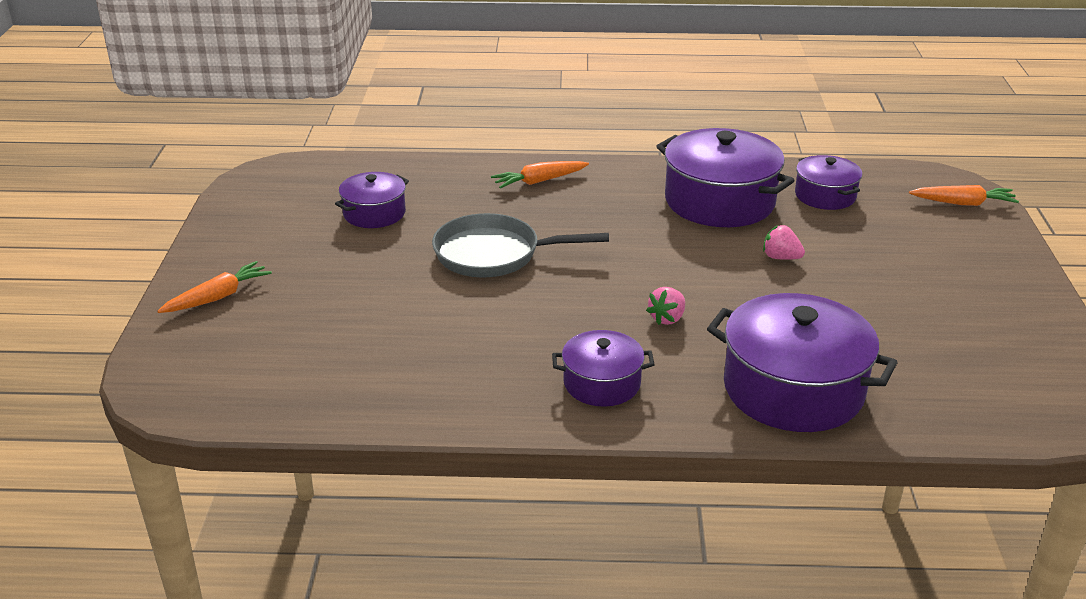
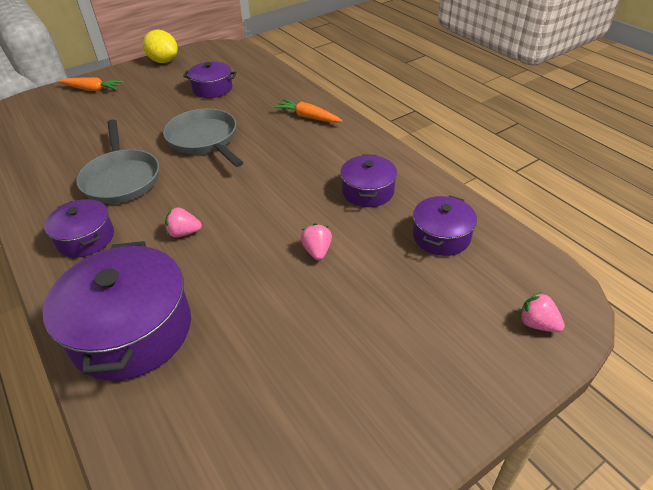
camera: 55 degrees right, 10 degrees up
(228, 223) = (164, 61): none -> yellow lemon
(503, 330) = (121, 179): none -> grey pan
(719, 201) = (368, 191): purple pot -> purple pot, size x0.56
(963, 203) = (537, 324): orange carrot -> pink strawberry

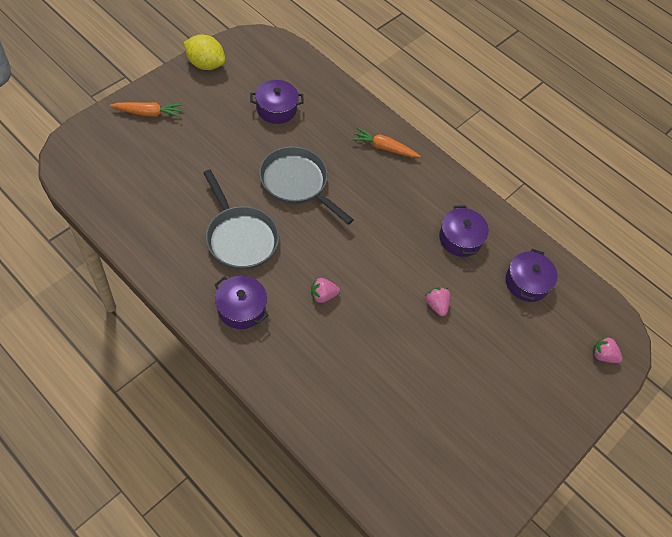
camera: 20 degrees left, 15 degrees up
(132, 330) = (321, 391): purple pot -> none

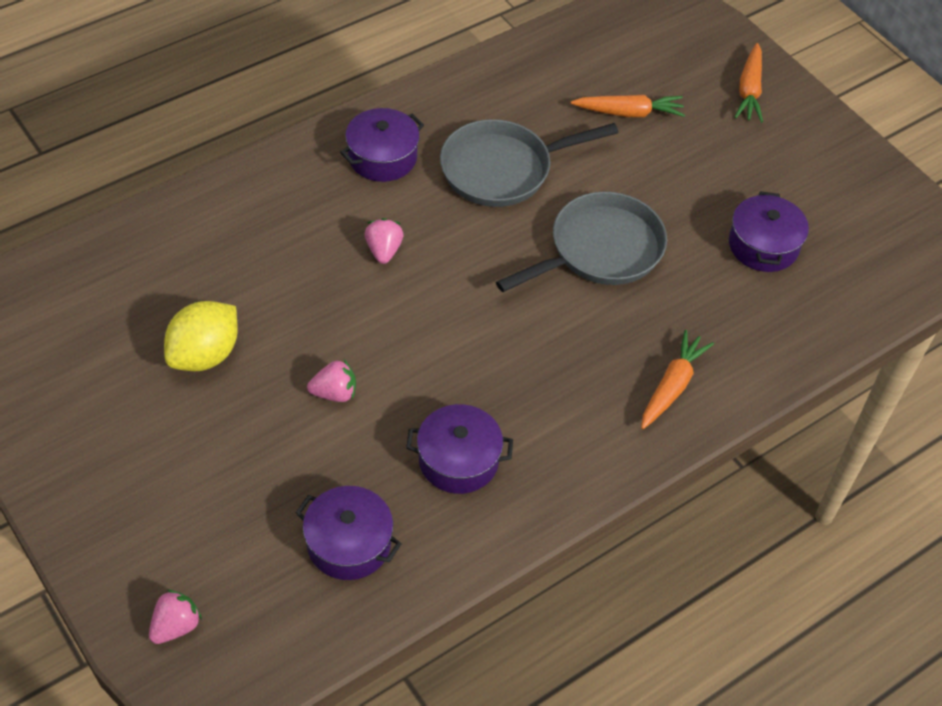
camera: 105 degrees right, 5 degrees down
(177, 173) = (629, 113): none -> orange carrot
(205, 64) = (861, 165): yellow lemon -> yellow lemon (205, 355)

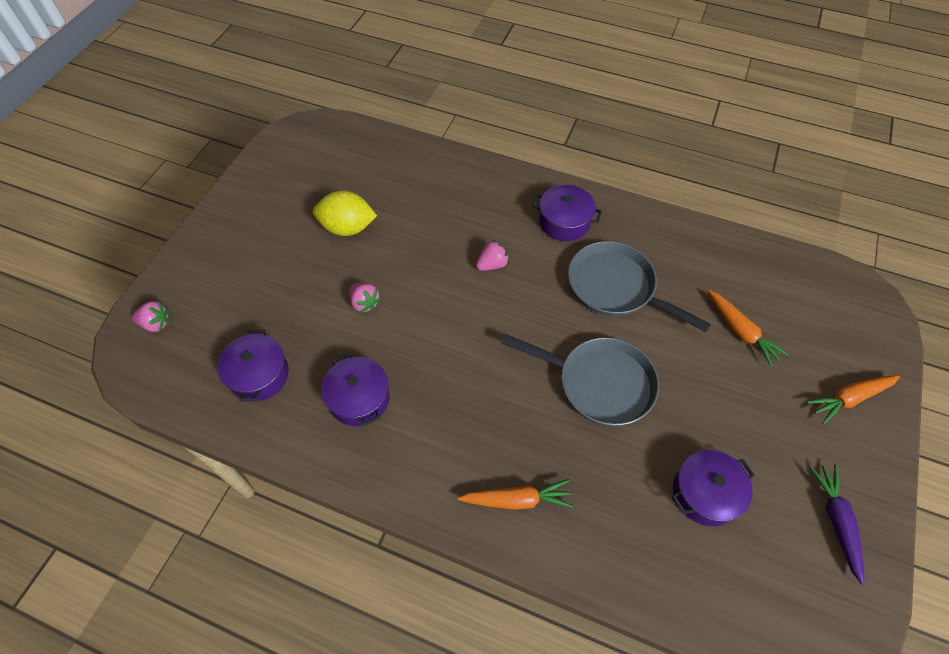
camera: 60 degrees right, 5 degrees up
(845, 178) = (836, 521): none -> purple carrot

